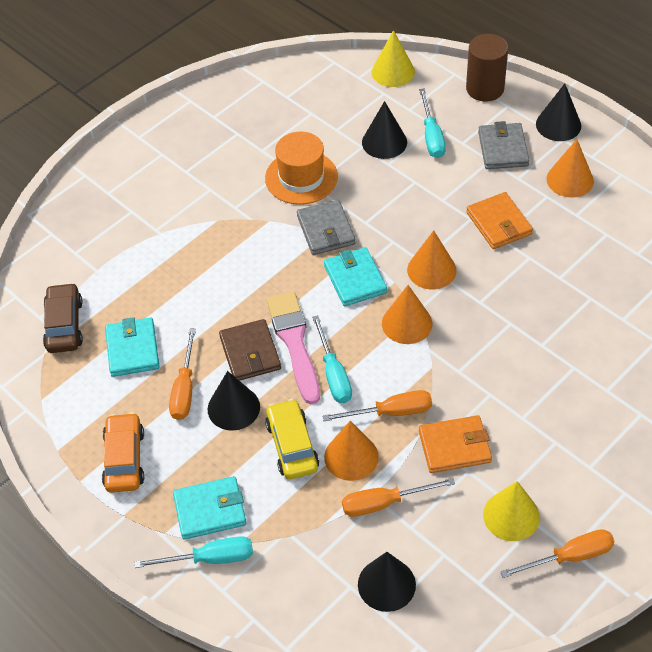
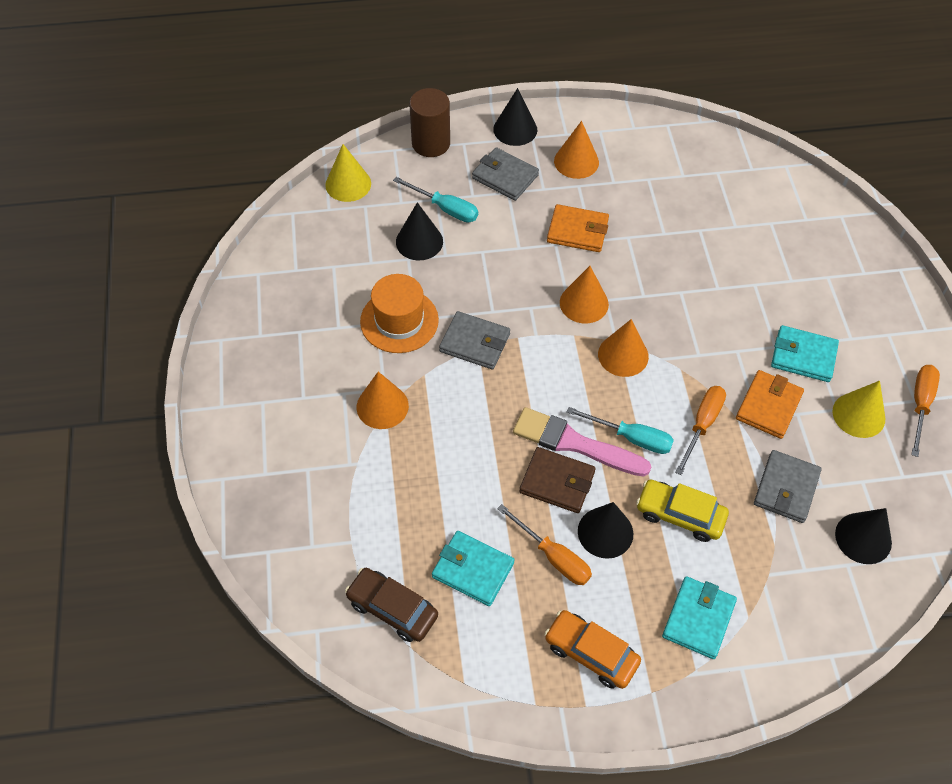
camera: 55 degrees left, 5 degrees up
(210, 558) = (748, 650): turquoise screwdriver -> none
(351, 456) = (724, 481): orange cone -> orange cone (382, 406)
(355, 279) = (546, 358): turquoise wallet -> turquoise wallet (803, 356)
(384, 503) = (786, 488): orange screwdriver -> grey wallet

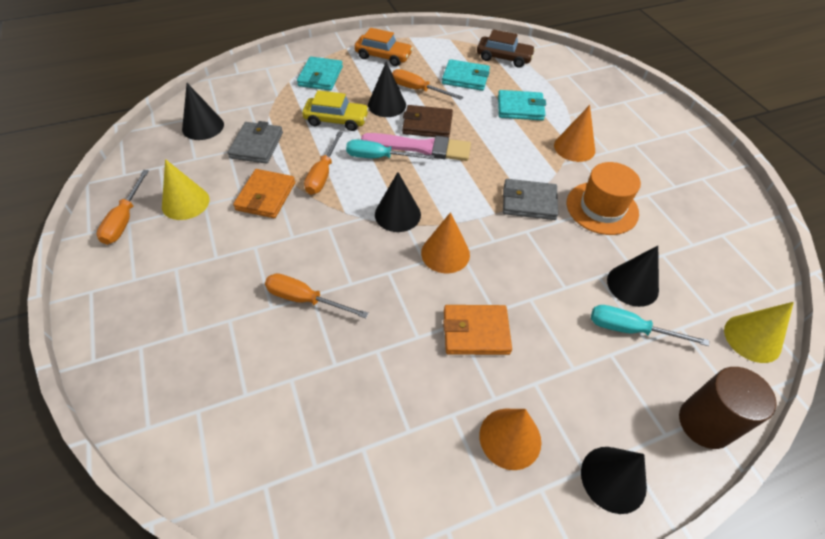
camera: 165 degrees right, 5 degrees down
(505, 176) = (588, 390): grey wallet -> none
(623, 355) = (397, 214): orange cone -> black cone
(724, 285) = (305, 299): none -> orange screwdriver
(803, 356) = (228, 242): turquoise wallet -> turquoise wallet (520, 108)

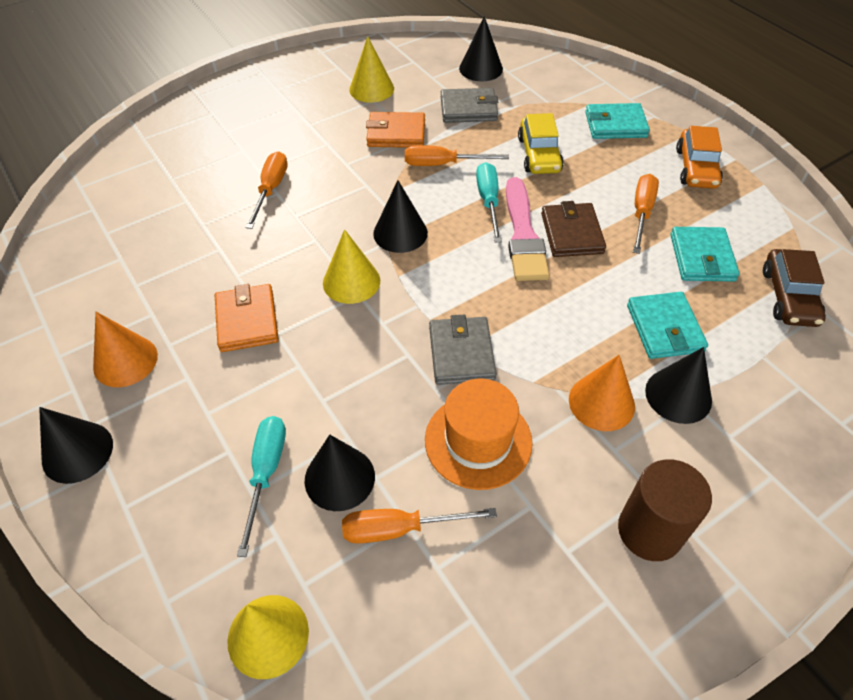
camera: 80 degrees right, 0 degrees up
(125, 219) = (341, 64): orange screwdriver -> orange screwdriver (400, 529)
(387, 105) = (592, 190): black cone -> black cone (678, 395)
(445, 253) = (351, 281): orange cone -> yellow cone
(705, 423) = (137, 552): brown cylinder -> brown cylinder (649, 531)

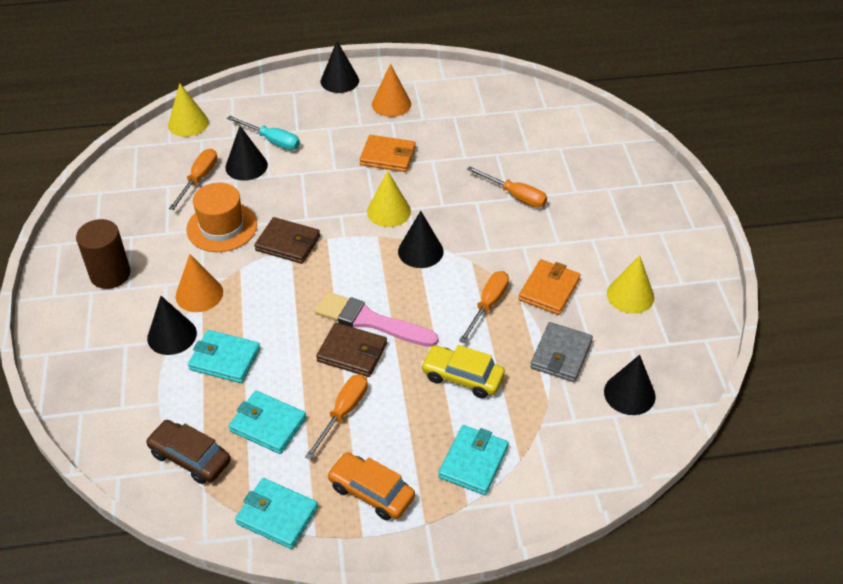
camera: 115 degrees right, 5 degrees down
(461, 353) = (288, 243): grey wallet -> brown wallet
(488, 201) = (422, 316): turquoise screwdriver -> none
(641, 213) = (343, 412): orange screwdriver -> orange screwdriver turned 105 degrees counterclockwise
(773, 212) = (277, 515): none -> turquoise wallet

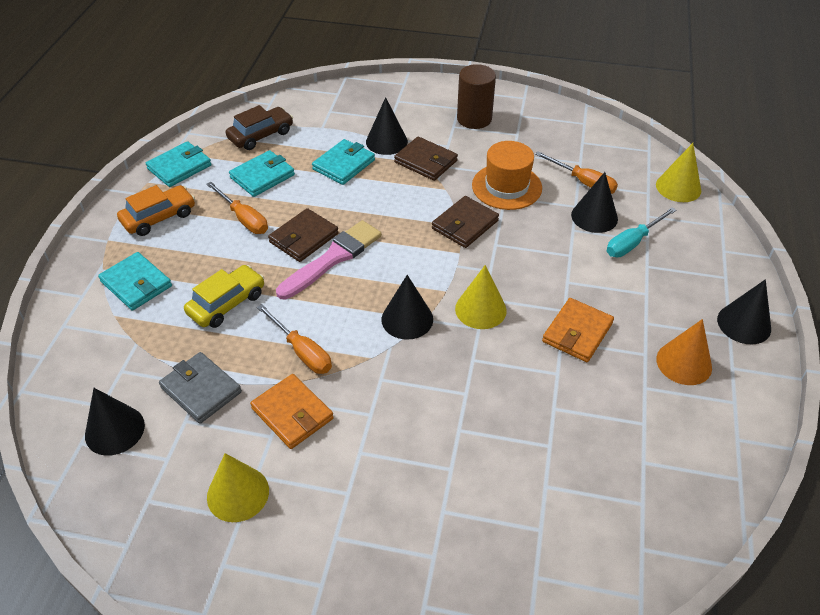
camera: 110 degrees right, 0 degrees up
(199, 294) = (426, 161): orange cone -> brown wallet
(515, 196) = (460, 437): orange screwdriver -> none

